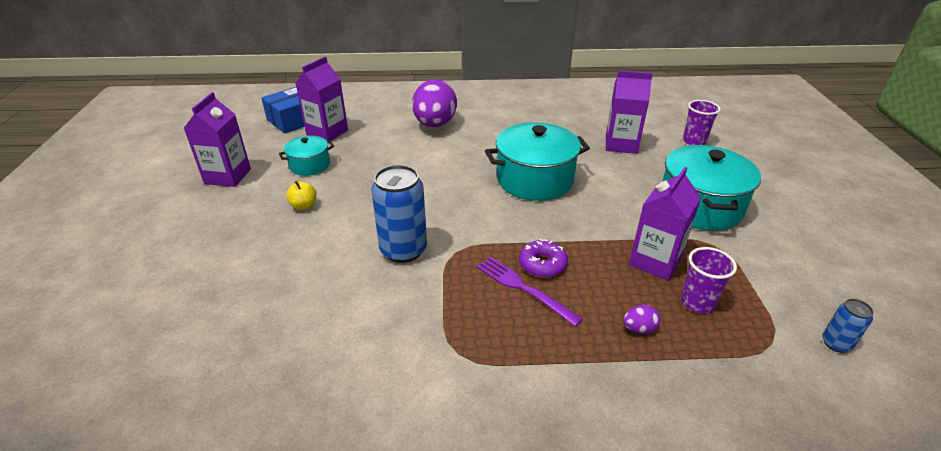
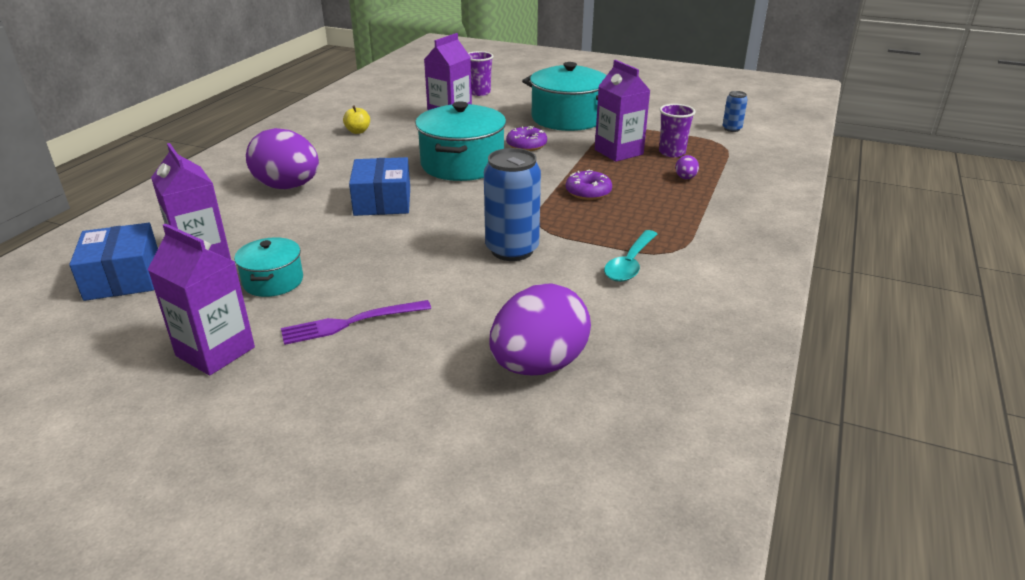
camera: 65 degrees left, 5 degrees down
(239, 313) = (538, 365): none -> purple egg
(304, 206) = (366, 297): yellow apple -> yellow apple (358, 131)
(417, 328) = (630, 264): none -> turquoise spoon
(441, 166) = (382, 201): none -> blue box
(523, 288) = (612, 207): purple fork -> purple fork (351, 323)
(608, 200) = (526, 145): none -> purple donut

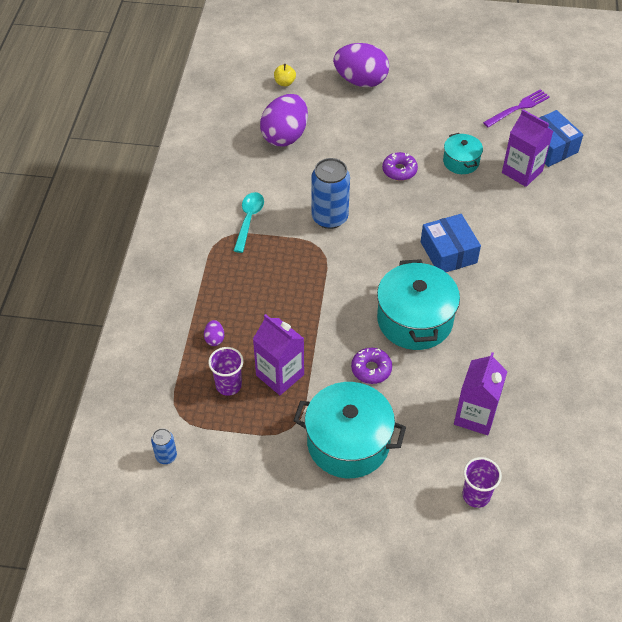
camera: 165 degrees right, 20 degrees up
(215, 351) = (449, 113): purple carton -> none
(288, 187) = (534, 256): purple egg -> purple egg (361, 81)
(351, 323) = (394, 142): purple fork -> purple fork (518, 108)
(358, 131) = (547, 361): yellow apple -> yellow apple (284, 83)
(588, 192) = (294, 299): purple donut -> purple donut (399, 170)

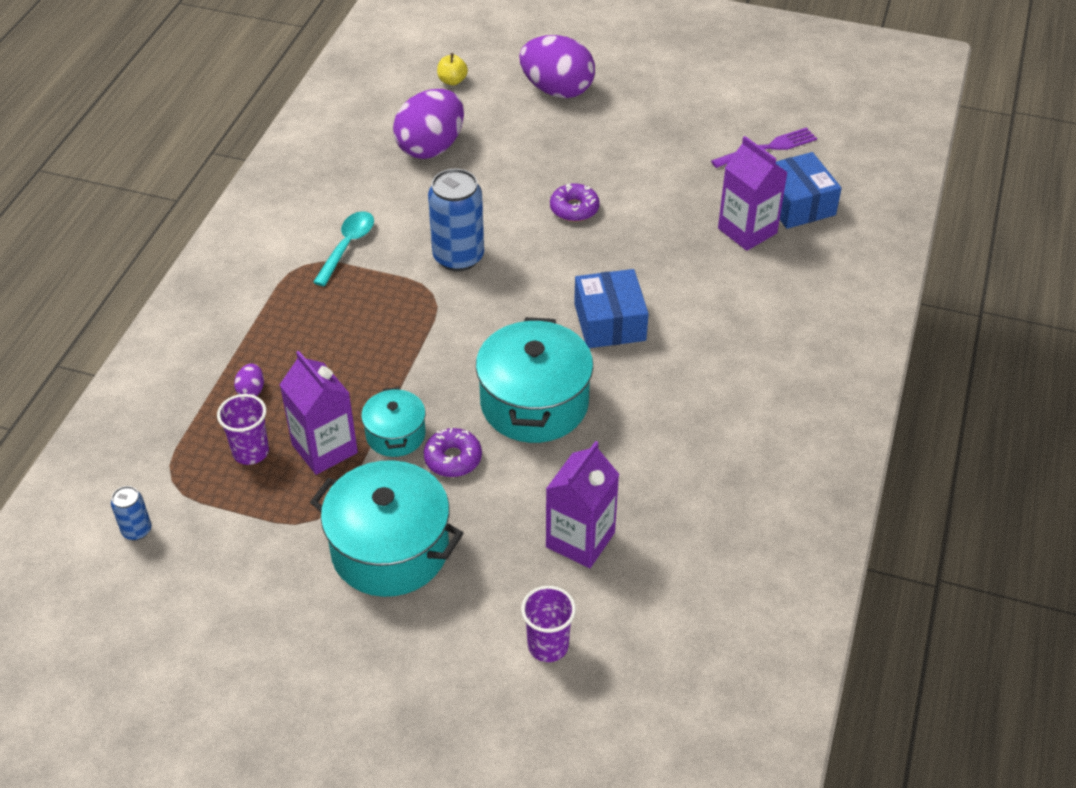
camera: 10 degrees right, 5 degrees down
(461, 162) = (664, 208): turquoise pot -> turquoise pot (395, 435)

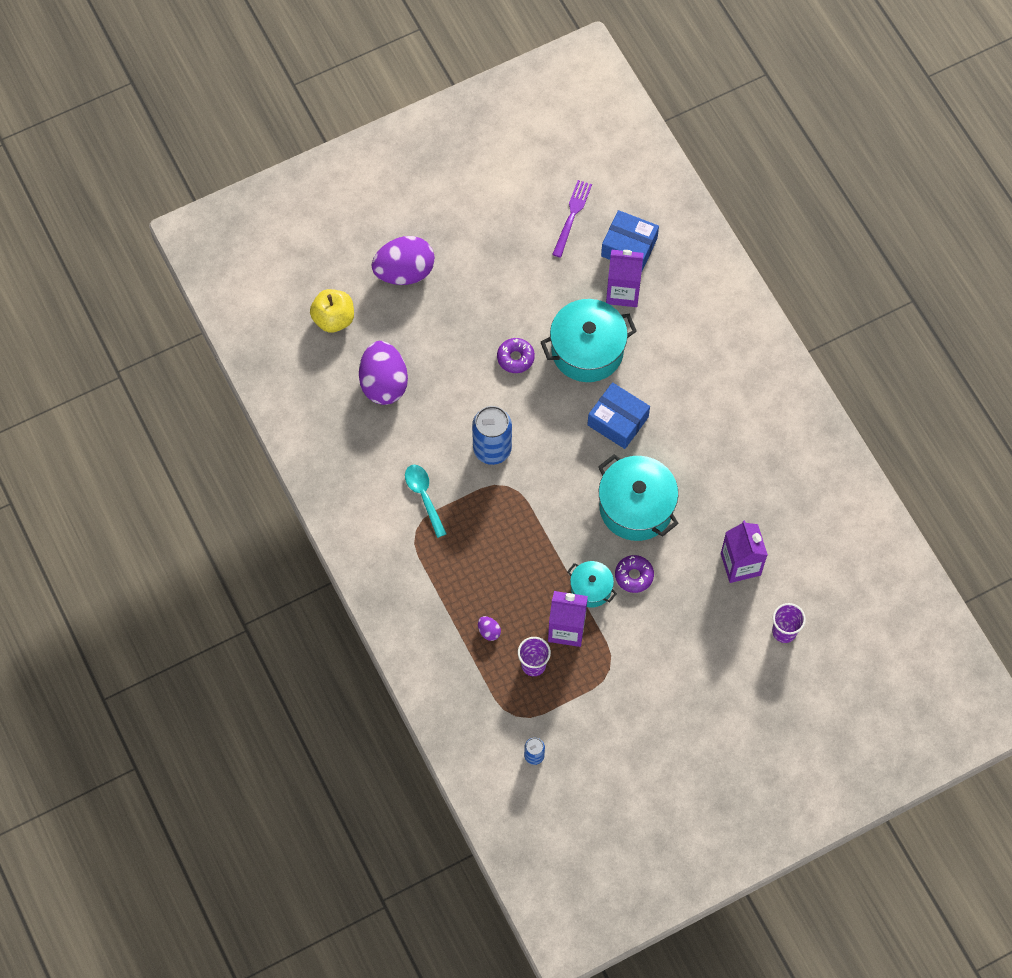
camera: 45 degrees left, 20 degrees up
(390, 549) = (662, 651): turquoise pot -> turquoise pot (587, 350)
(452, 81) = (333, 319): yellow apple -> yellow apple, size x1.75

